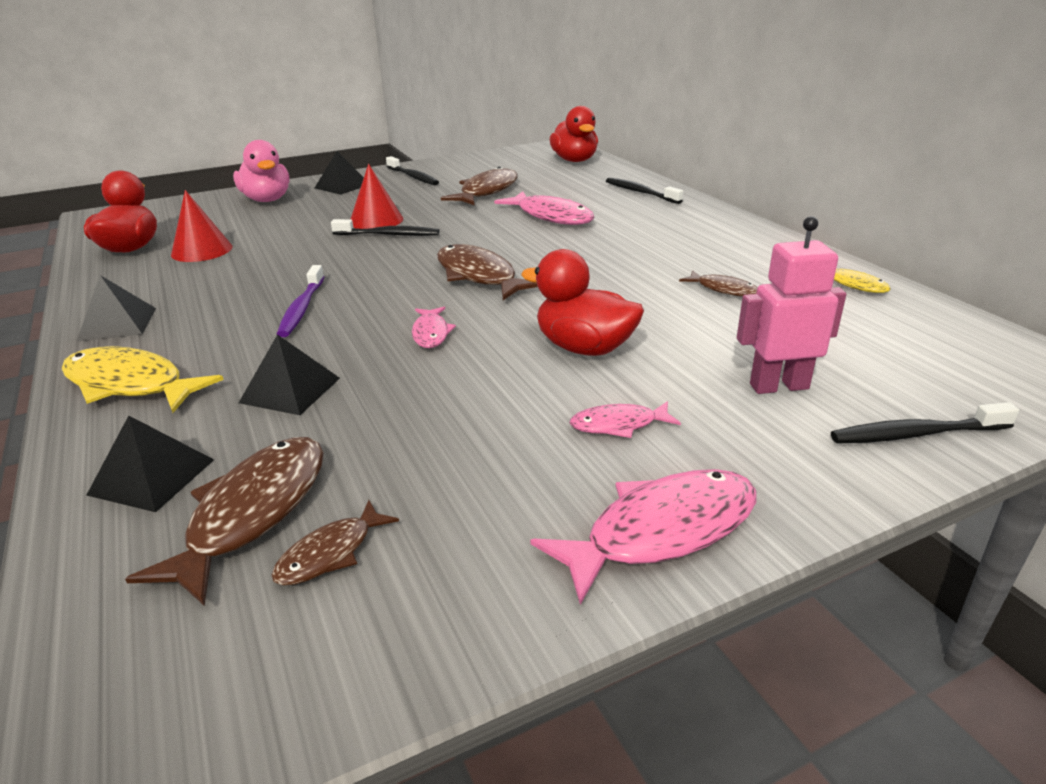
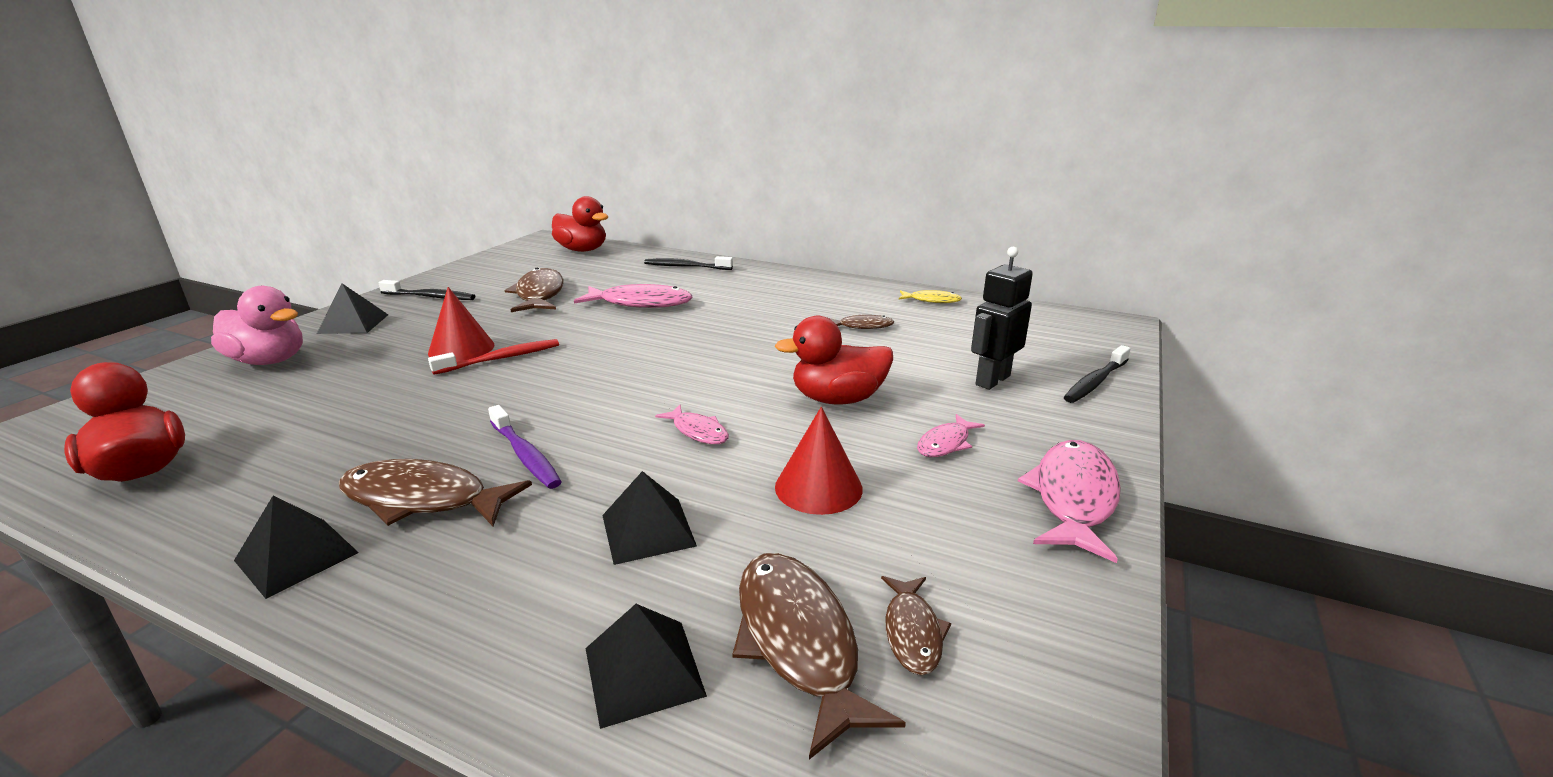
camera: 40 degrees left, 5 degrees down
(130, 384) = (445, 606): yellow fish -> none
(202, 250) = (272, 439): red cone -> red cone (818, 487)
(388, 235) = (501, 359): black toothbrush -> red toothbrush
(479, 276) = (659, 370): brown fish -> brown fish (423, 499)
(778, 386) = (992, 380): pink robot -> black robot

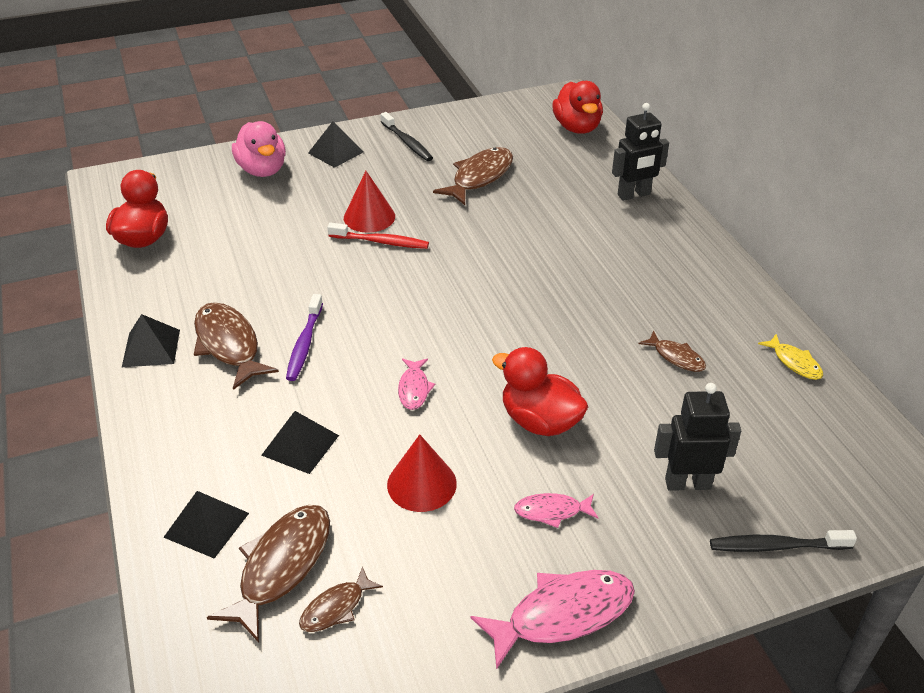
camera: 45 degrees right, 15 degrees up
(640, 303) = (538, 227): pink fish -> none
(686, 267) = (634, 195): black toothbrush -> black robot

